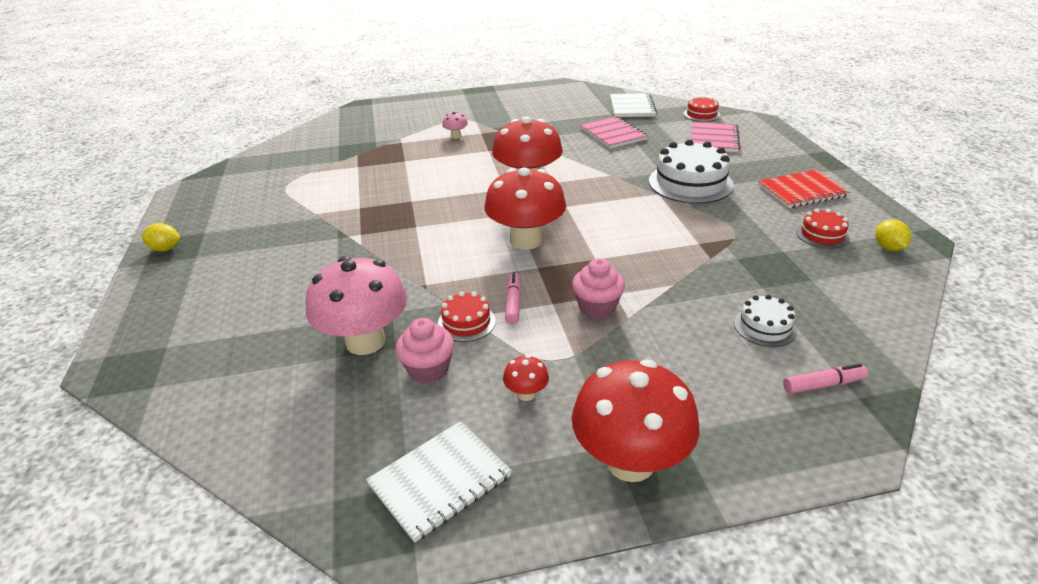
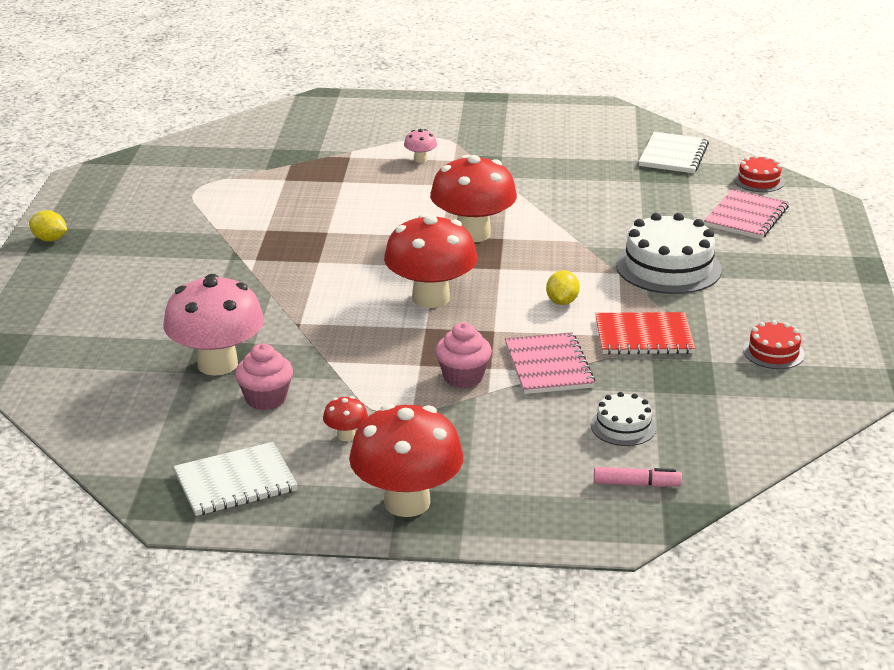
camera: 15 degrees right, 5 degrees down
(466, 322) = (323, 366): red cake -> none
(513, 303) = (380, 357): pink marker -> none
(612, 134) = (619, 189): pink notebook -> pink notebook (548, 366)
(802, 191) = (798, 300): red notebook -> red notebook (643, 336)
(888, 248) = (837, 379): yellow lemon -> yellow lemon (562, 302)

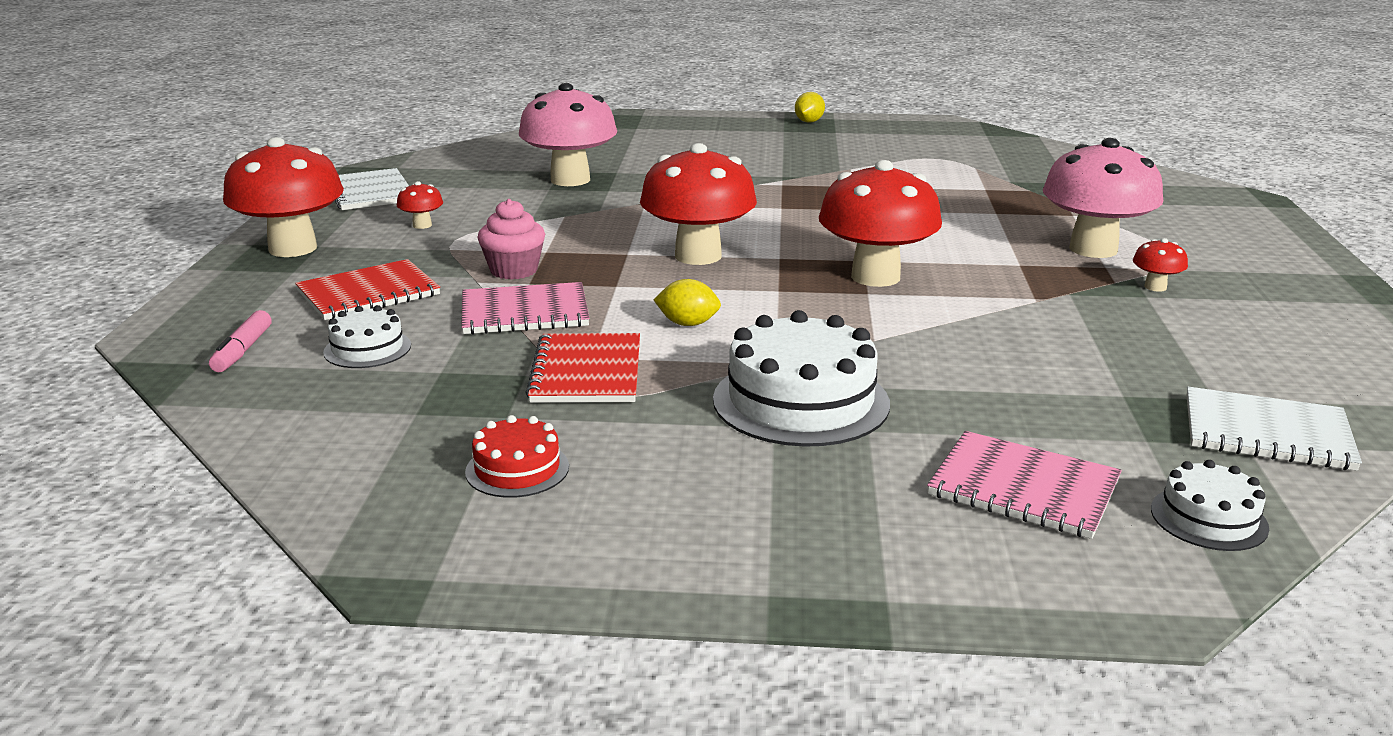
camera: 90 degrees right, 5 degrees down
(266, 399) = (502, 197): pink cupcake -> none
(420, 159) = (1093, 249): pink mushroom -> pink mushroom, size x2.36
(487, 151) = (1155, 287): none -> red mushroom
(516, 442) = (368, 293): none -> red notebook
(759, 181) = (1208, 518): red cake -> white cake

